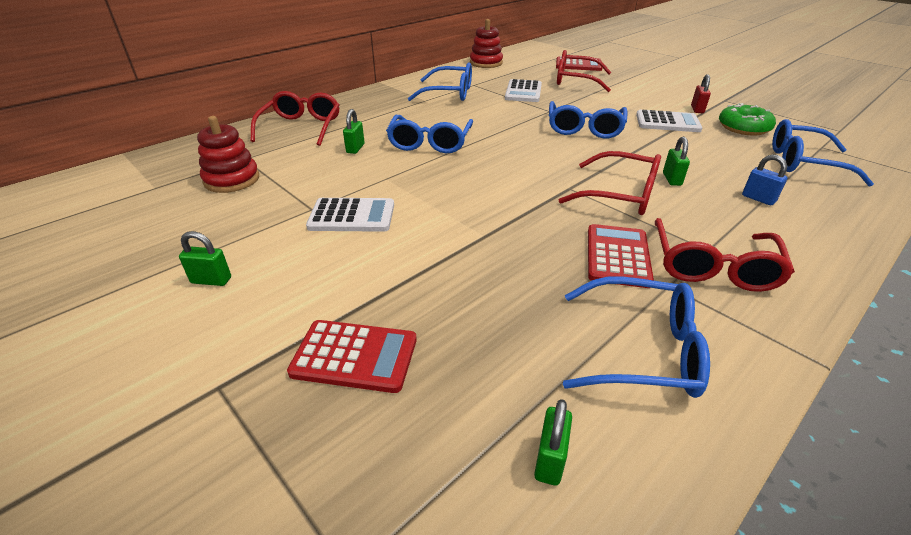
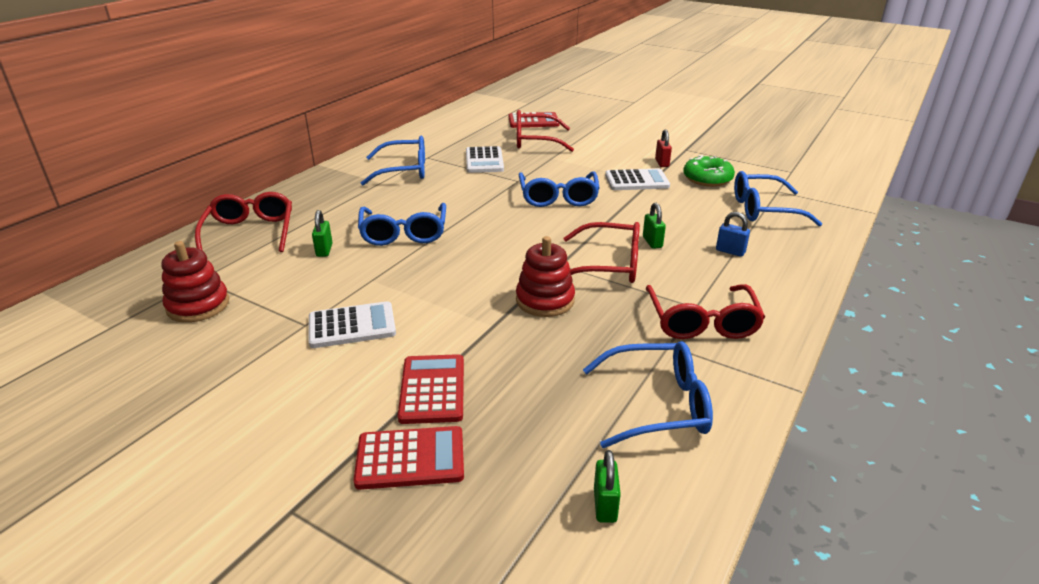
camera: 15 degrees left, 5 degrees down
(211, 280) = (232, 416): green padlock -> none
(486, 63) = (432, 128): red stacking toy -> red stacking toy (545, 300)
(617, 256) = (619, 325): red calculator -> red calculator (432, 389)

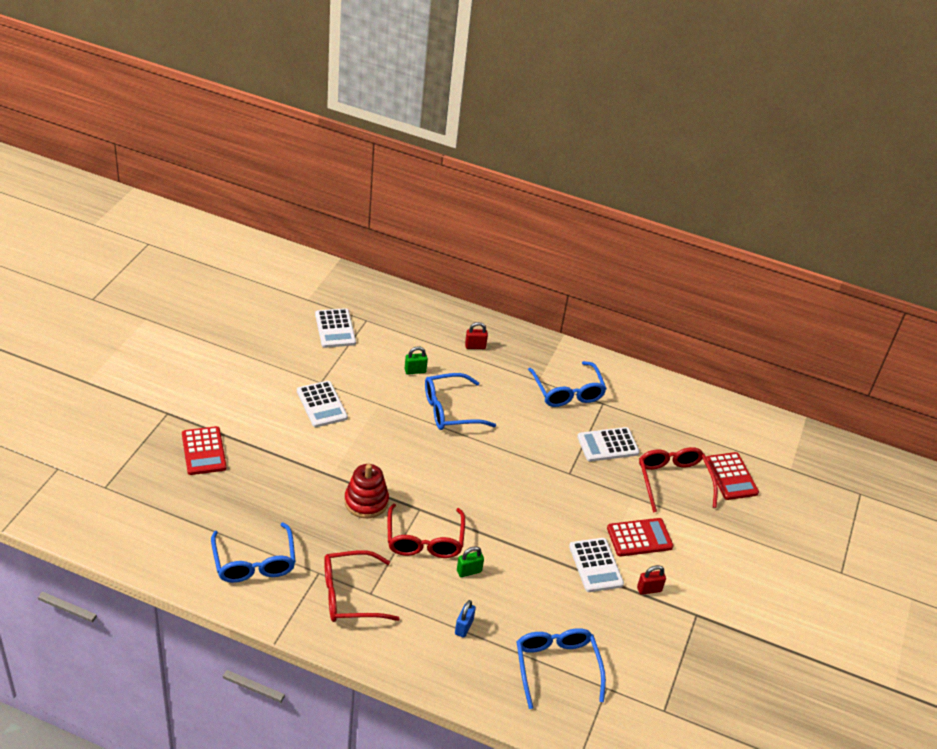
camera: 75 degrees right, 10 degrees up
(198, 305) = (335, 329): red stacking toy -> white calculator
(250, 232) = (433, 326): red glasses -> none
(305, 210) = (475, 346): none -> red padlock
(432, 389) = (261, 452): red calculator -> red calculator (639, 538)
(558, 197) = (541, 504): blue glasses -> none
(605, 505) = (171, 535): green padlock -> none
(707, 179) = (619, 627): green donut -> none

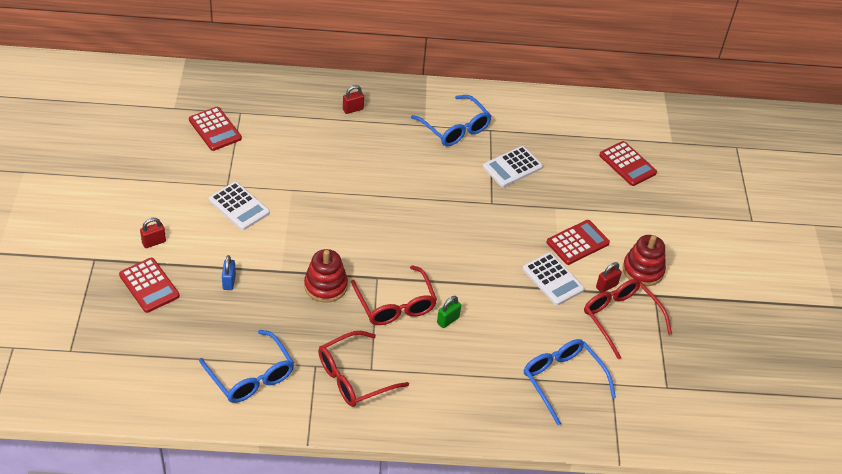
camera: 20 degrees left, 5 degrees up
(228, 414) = (154, 242): none -> red padlock
(335, 329) = (215, 129): white calculator -> red calculator
(415, 371) = (309, 148): green padlock -> none
(450, 410) = (359, 176): blue glasses -> none
(464, 627) = (467, 372): blue padlock -> blue padlock (229, 282)
(673, 481) = (582, 183): red glasses -> red glasses (620, 318)
(695, 586) = (642, 270): none -> red stacking toy

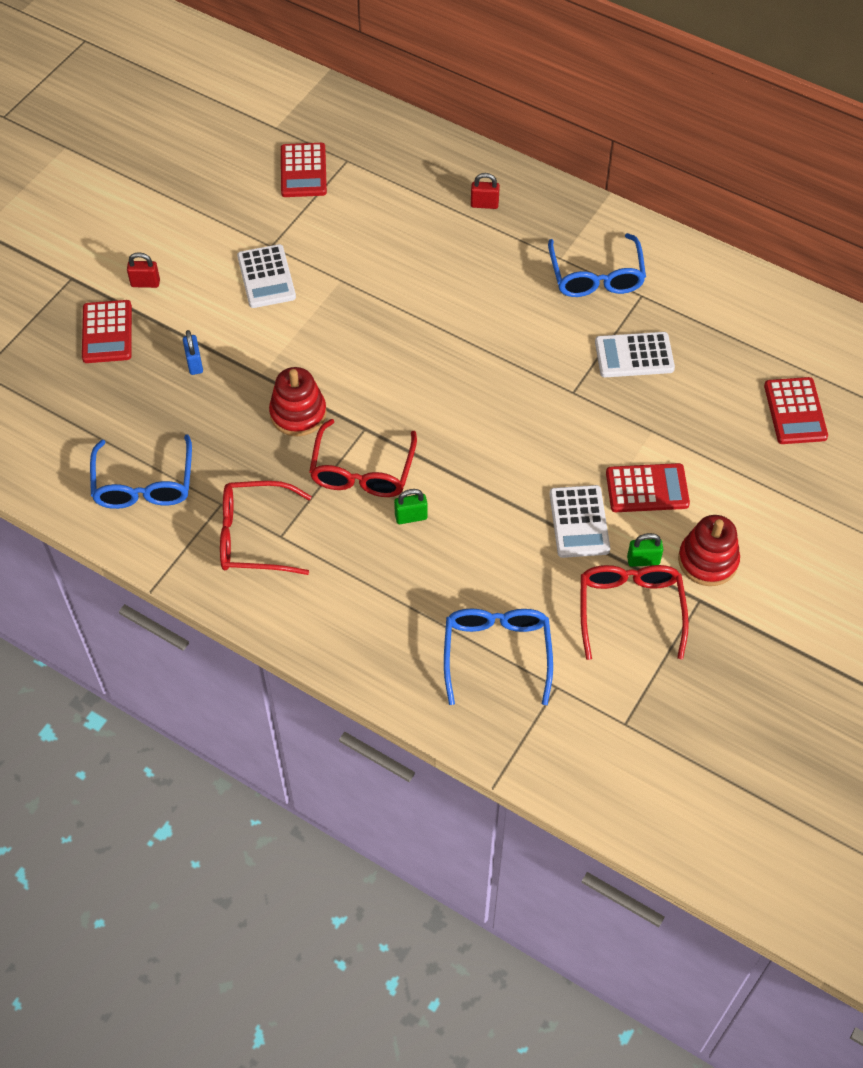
camera: 35 degrees right, 10 degrees up
(229, 282) = (194, 363): blue padlock -> blue padlock turned 45 degrees counterclockwise
(606, 286) = (643, 560): red padlock -> green padlock

